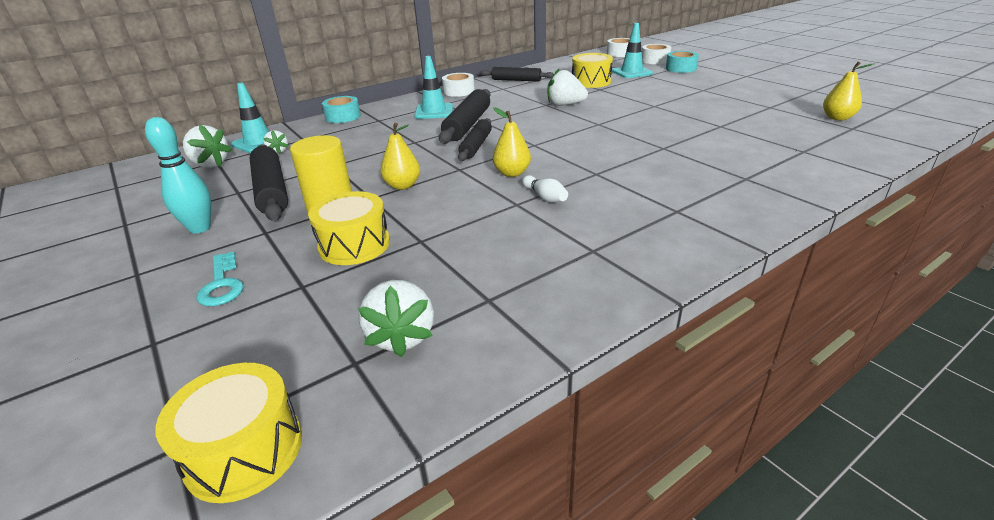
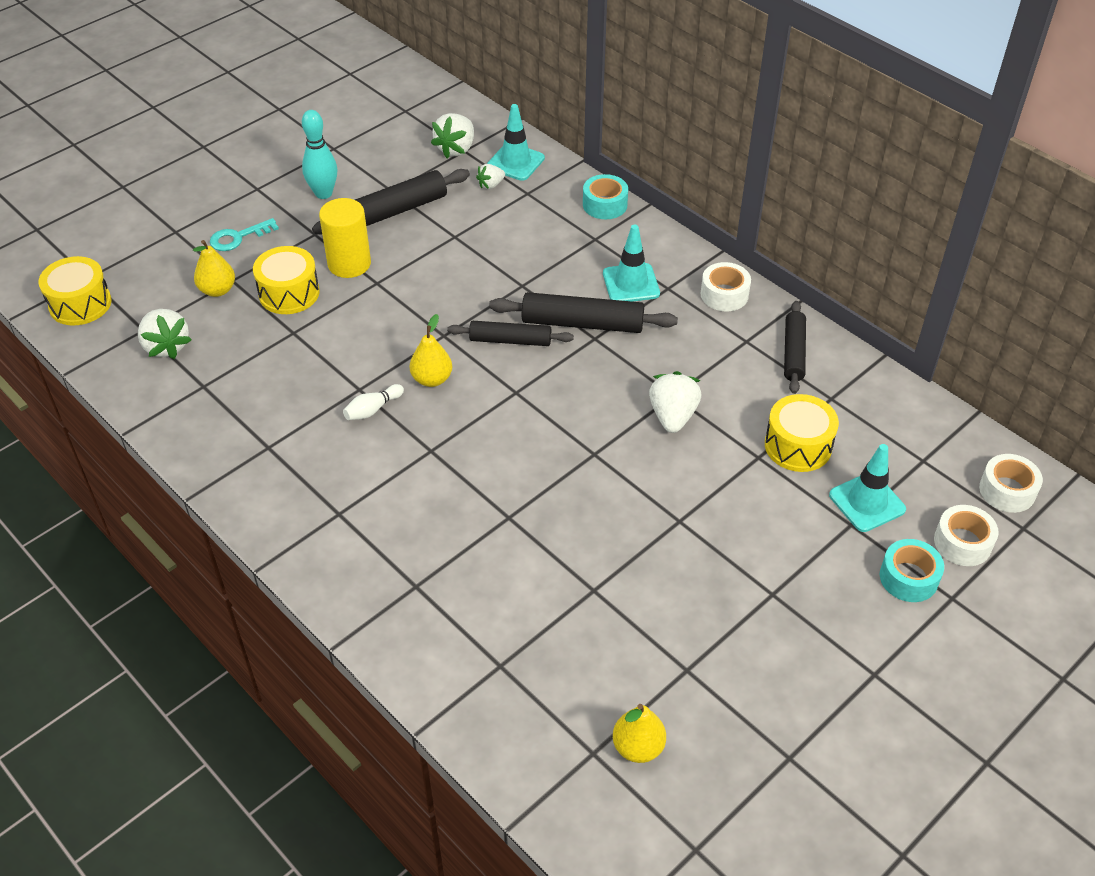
camera: 80 degrees right, 15 degrees up
(402, 186) = (402, 299): yellow pear -> yellow pear (217, 290)
(402, 336) = (166, 346): white strawberry -> white strawberry turned 105 degrees counterclockwise

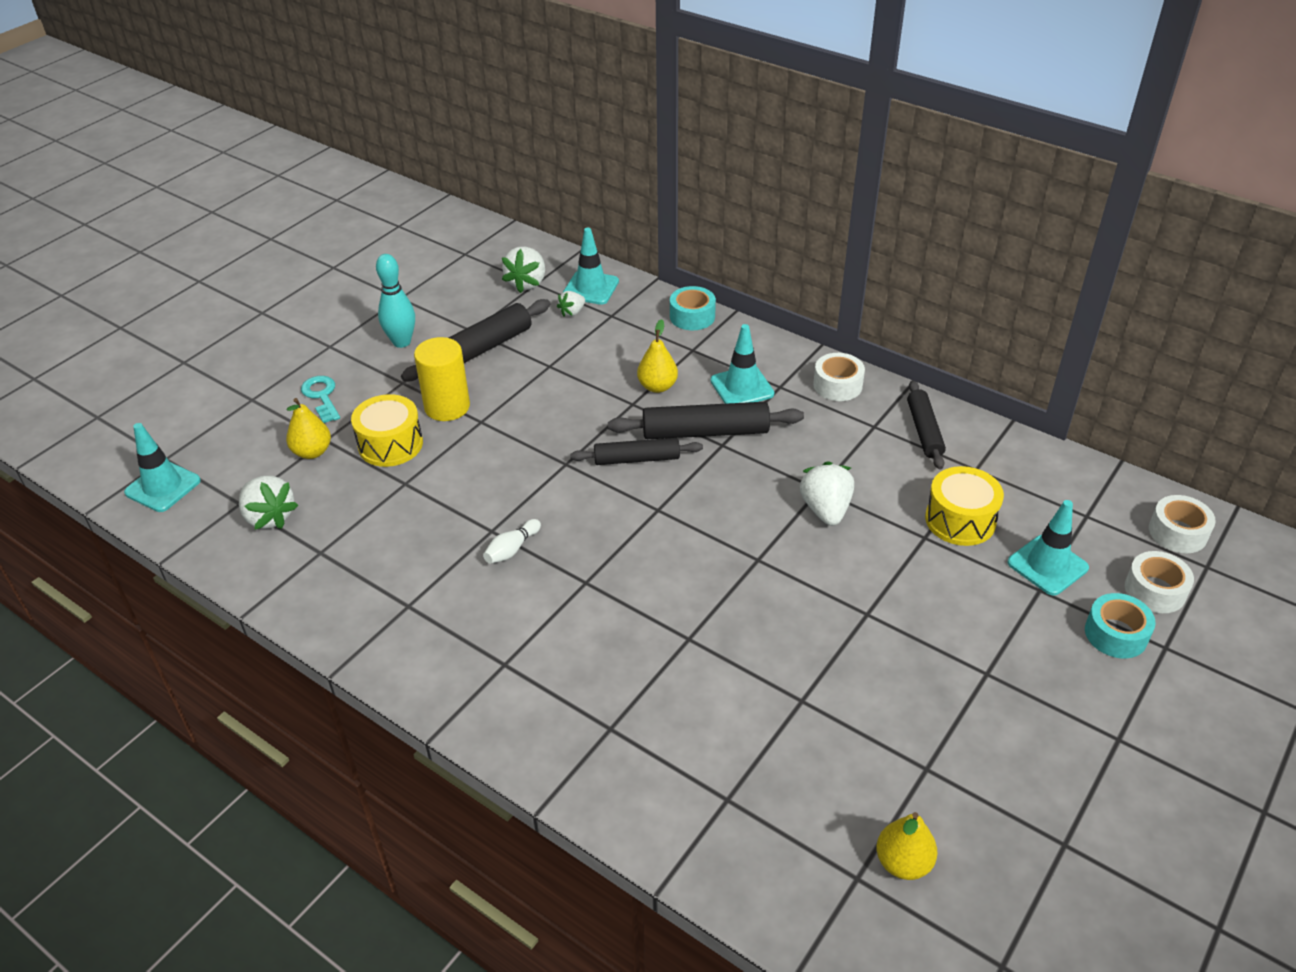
camera: 10 degrees left, 5 degrees down
(80, 304) = (163, 487): yellow drum -> turquoise traffic cone
(238, 237) = (322, 396): turquoise key -> turquoise key turned 105 degrees clockwise
(432, 379) = (566, 509): yellow pear -> yellow pear (657, 386)

